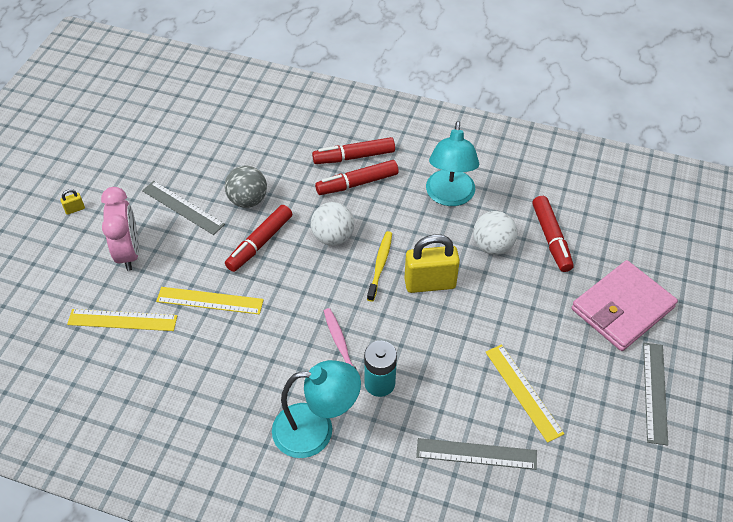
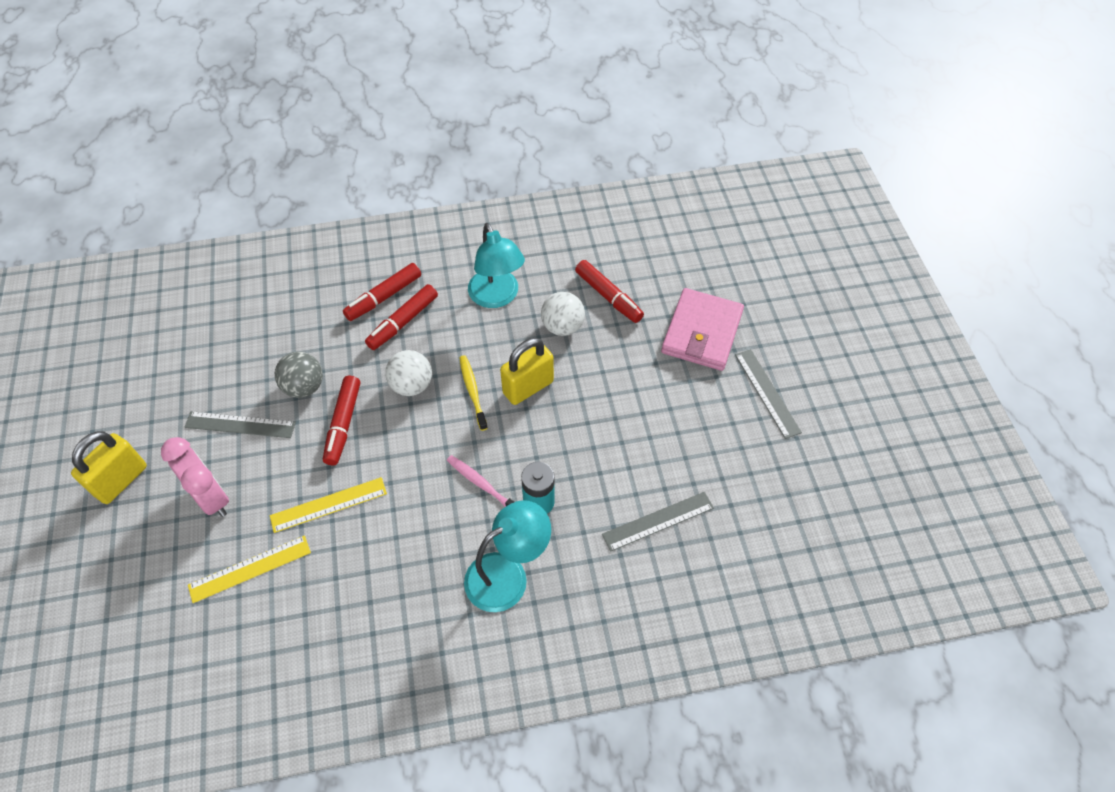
camera: 30 degrees left, 5 degrees up
(75, 209) = (121, 480): yellow padlock -> yellow padlock, size x2.45
(523, 392) = (665, 446): yellow ruler -> none

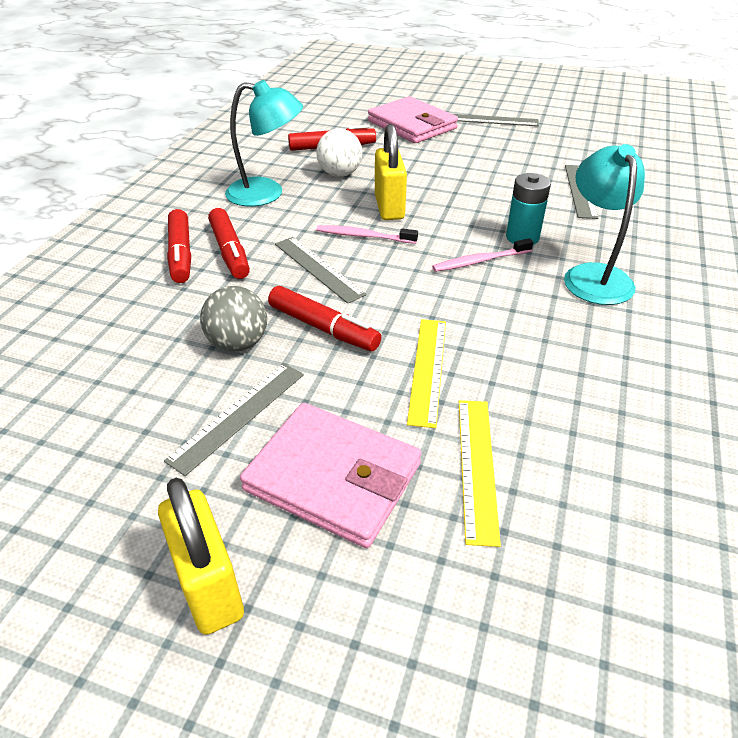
camera: 60 degrees left, 15 degrees down
(212, 497) = (333, 477): pink clock -> pink wallet
(411, 385) = (318, 268): white ball -> grey ruler
(472, 392) = (364, 236): yellow toothbrush -> pink toothbrush

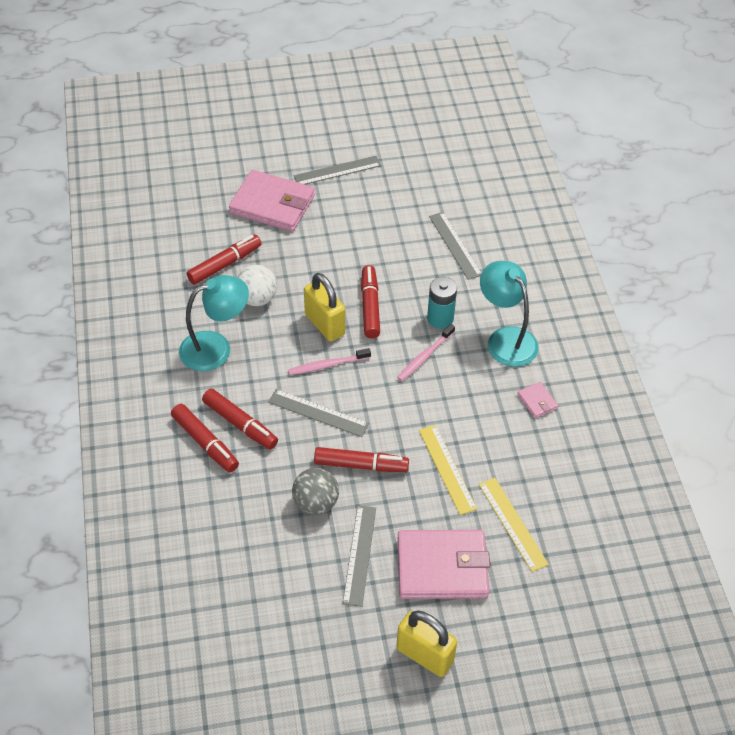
camera: 30 degrees left, 10 degrees up
(449, 208) = (370, 306): none -> red marker
(601, 344) = (537, 401): none -> pink wallet

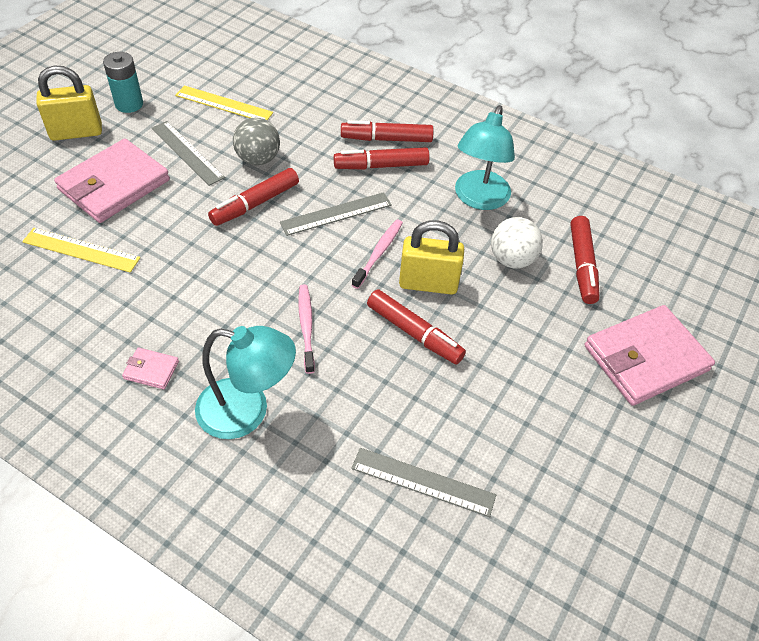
camera: 130 degrees right, 0 degrees up
(337, 171) = (660, 461): grey ruler -> none
(440, 318) = (336, 377): turquoise battery -> turquoise battery (129, 104)
(447, 469) = (180, 250): yellow ruler -> yellow ruler (224, 104)

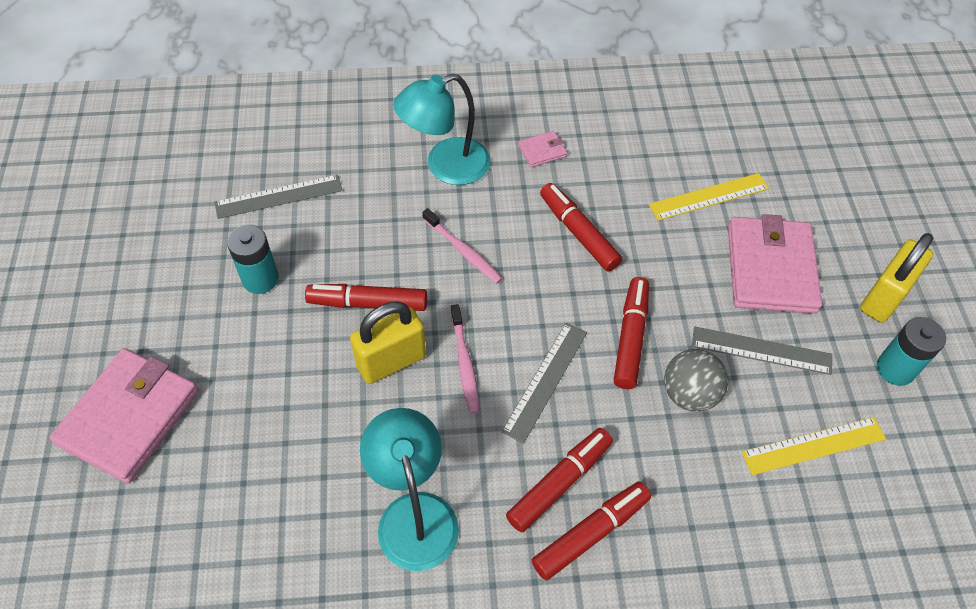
camera: 145 degrees right, 5 degrees up
(488, 407) = (260, 279): none -> turquoise battery
(512, 259) = (325, 449): white ball -> none
(582, 265) = (242, 495): red marker -> red marker (578, 233)

